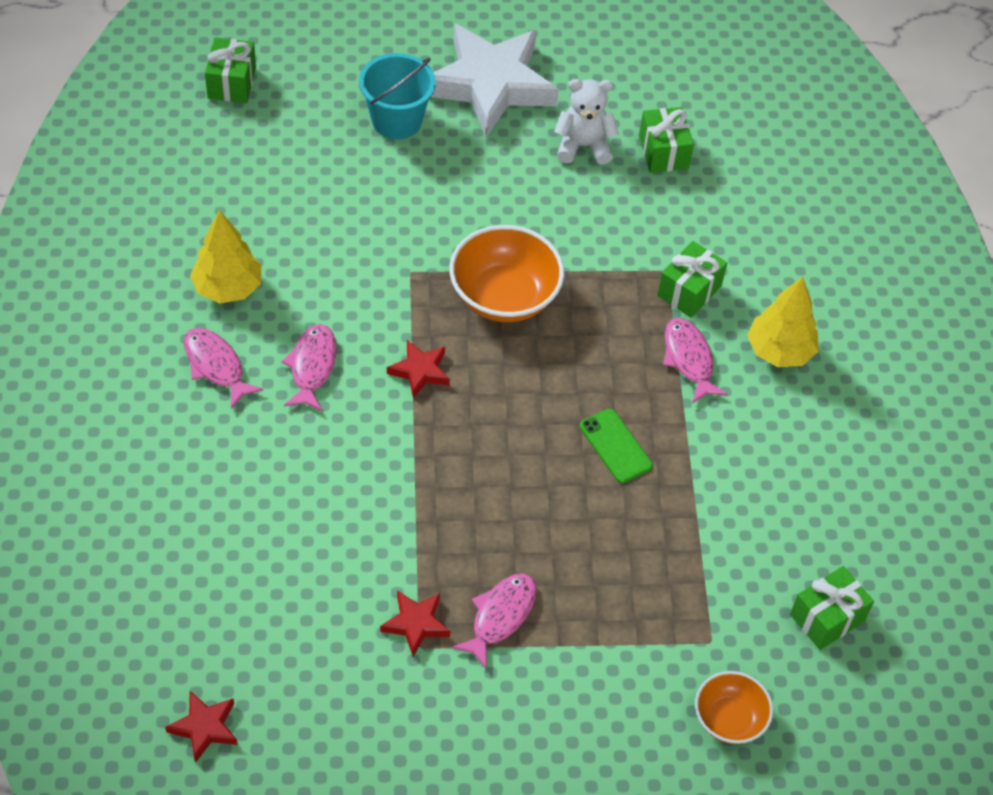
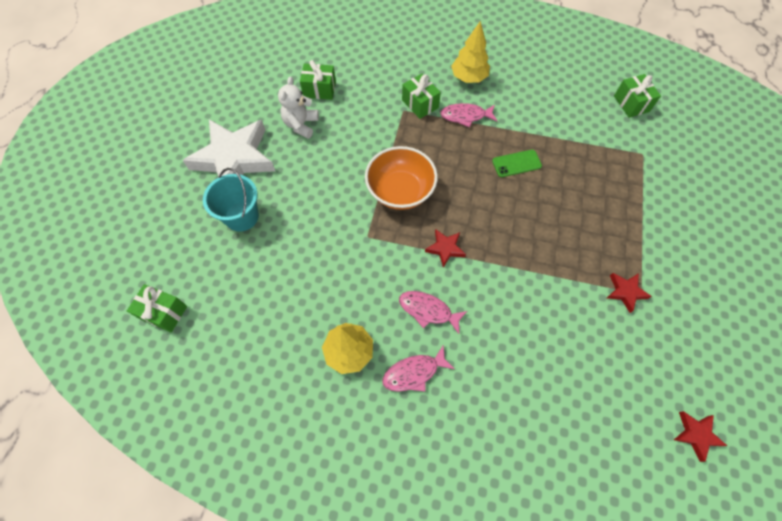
camera: 70 degrees left, 10 degrees up
(500, 616) = (623, 246): pink fish -> none
(729, 719) = (688, 158): orange bowl -> none

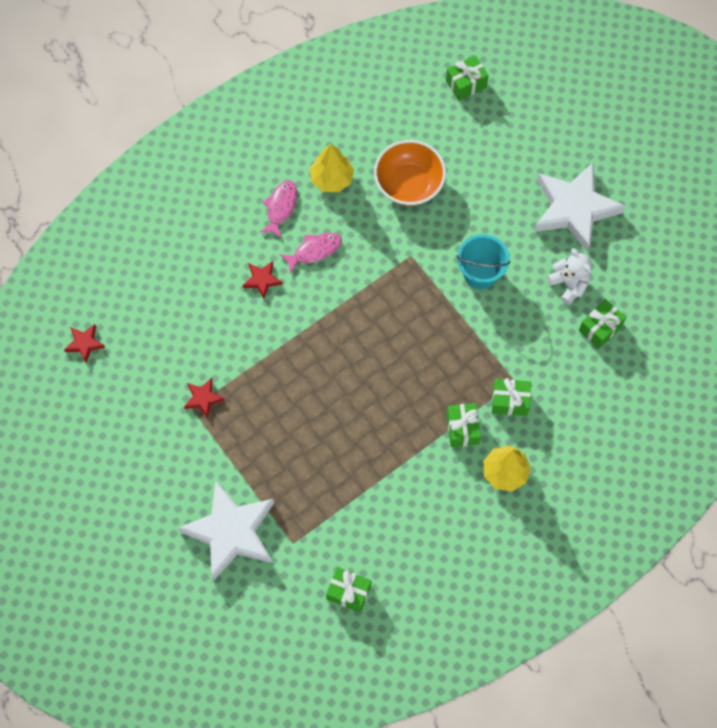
camera: 130 degrees right, 5 degrees up
(241, 216) = (508, 180): turquoise bucket -> turquoise bucket (480, 273)
(400, 191) = (431, 311): orange bowl -> orange bowl (409, 184)
(445, 248) = (351, 302): red star -> red star (262, 280)
(465, 116) = (462, 429): pink fish -> green gift
(516, 163) = (377, 426): green phone -> none
(682, 194) = (231, 532): none -> white star

